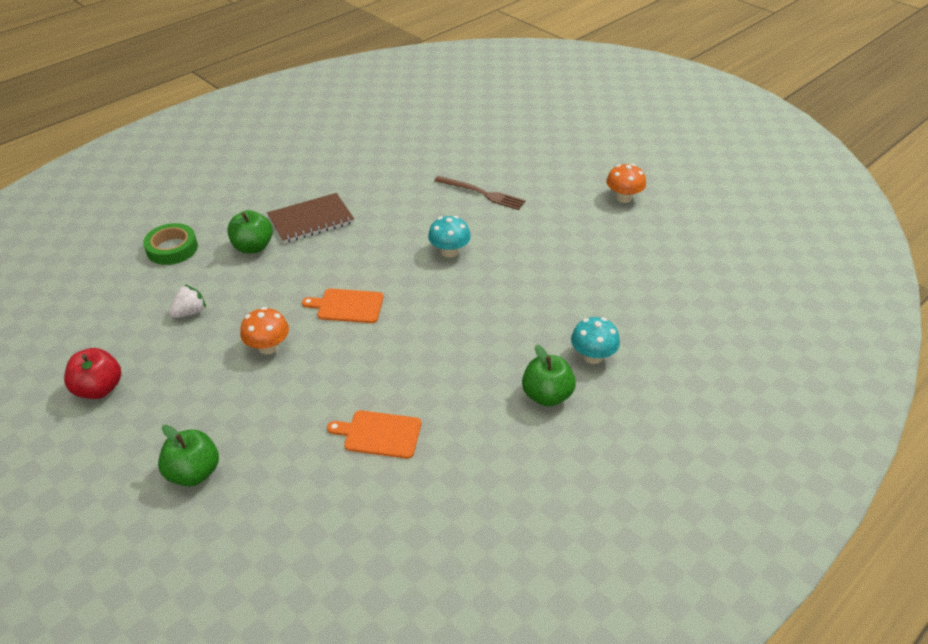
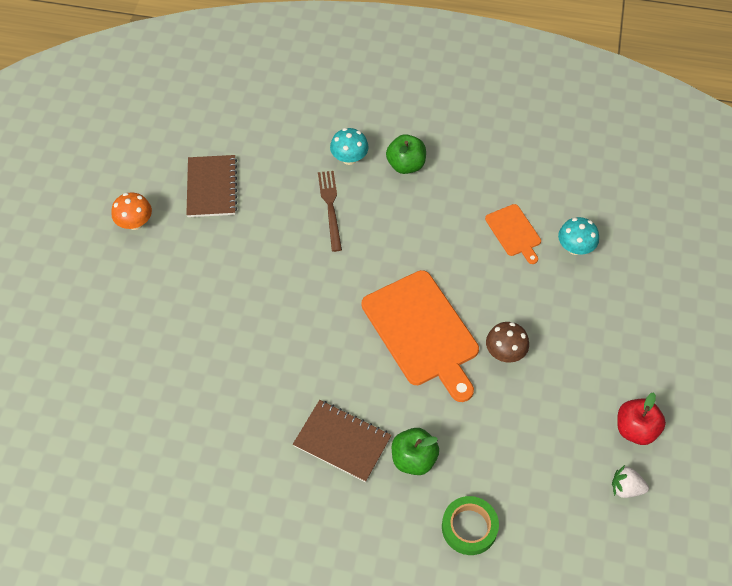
camera: 125 degrees left, 15 degrees up
(190, 312) = (521, 438): white strawberry -> white strawberry (626, 488)
(194, 473) = (631, 309): green apple -> none
(268, 347) = (505, 352): orange mushroom -> brown mushroom
(347, 306) = (422, 332): orange cutting board -> orange cutting board, size x1.98
(449, 251) = (303, 305): turquoise mushroom -> turquoise mushroom (575, 247)
(482, 193) = (201, 329): brown fork -> brown fork (330, 207)
(629, 251) = (212, 187): none -> brown notebook

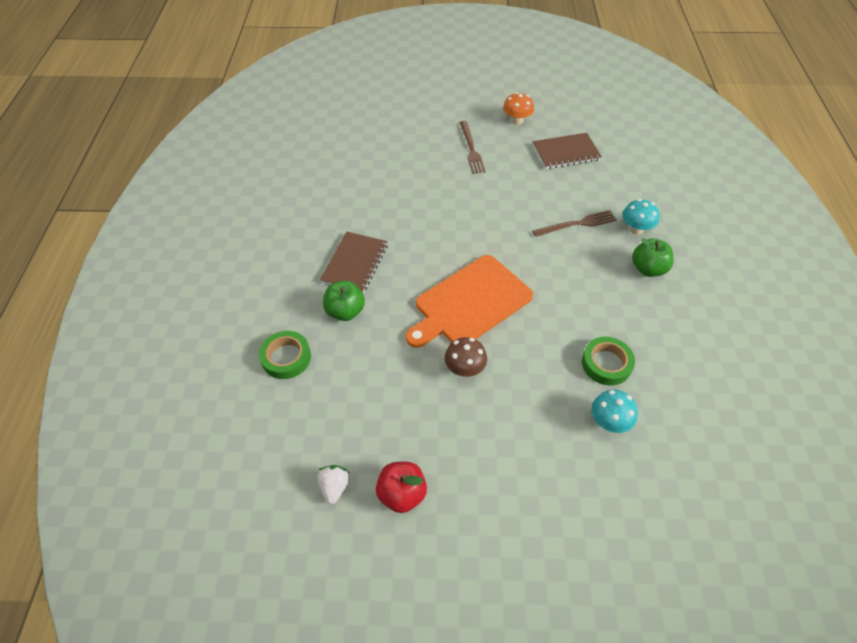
camera: 80 degrees right, 5 degrees down
(174, 283) = (471, 149): none -> brown fork
(514, 232) = (606, 364): orange cutting board -> green tape

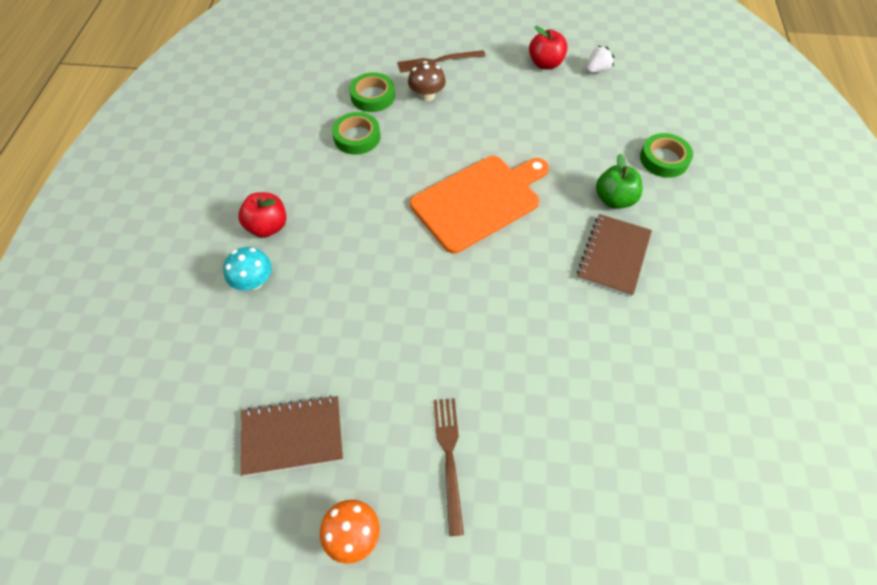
camera: 175 degrees left, 5 degrees up
(334, 487) = (597, 70): white strawberry -> white strawberry turned 135 degrees counterclockwise
(464, 368) = (490, 141): brown mushroom -> brown mushroom (427, 95)
(577, 224) = (326, 294): brown fork -> brown fork (438, 61)
(609, 421) = (373, 96): turquoise mushroom -> green tape
(648, 269) = (268, 227): green apple -> red apple

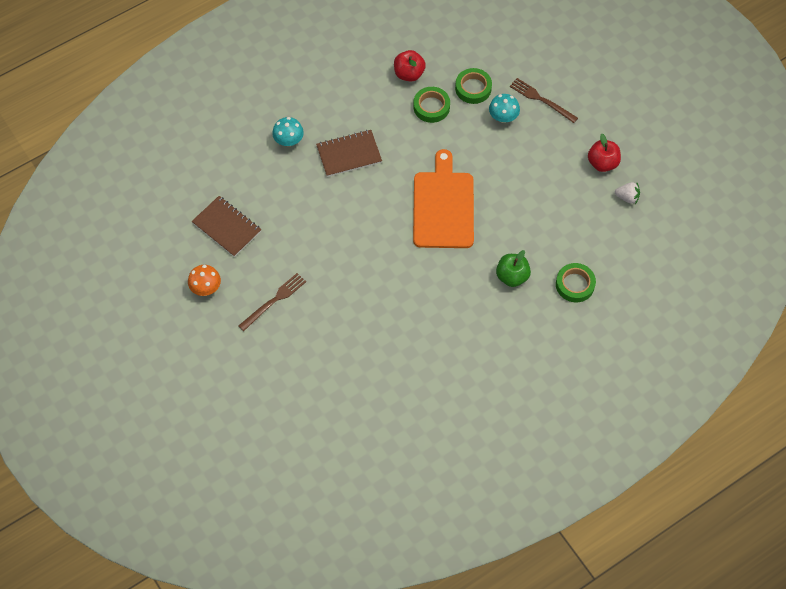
camera: 50 degrees right, 5 degrees up
(268, 227) = (327, 117): red apple -> red apple (409, 74)
(427, 95) = (503, 117): brown mushroom -> turquoise mushroom
(479, 201) = (443, 206): orange cutting board -> orange cutting board turned 105 degrees counterclockwise
(613, 256) = (466, 301): brown notebook -> brown notebook (349, 154)

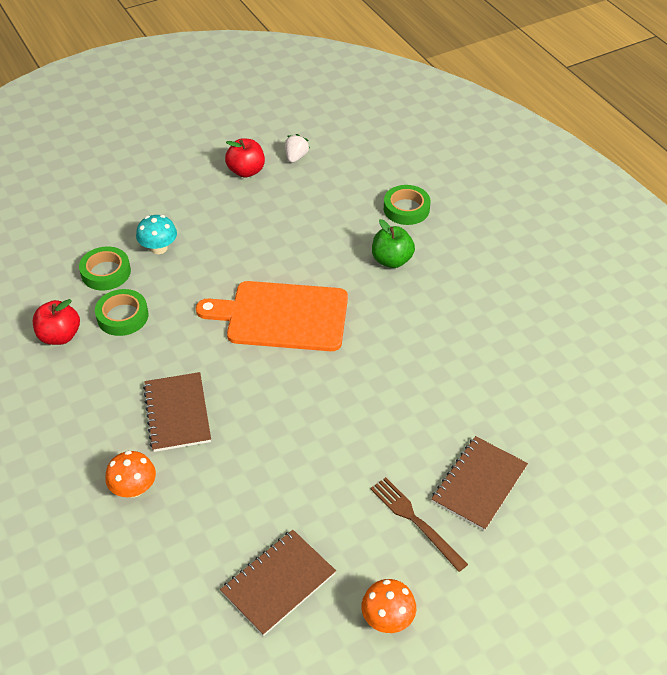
camera: 85 degrees left, 15 degrees down
(288, 140) = (134, 488): turquoise mushroom -> orange mushroom
(305, 339) = (479, 484): none -> brown notebook
(541, 100) = (143, 212): brown fork -> none

